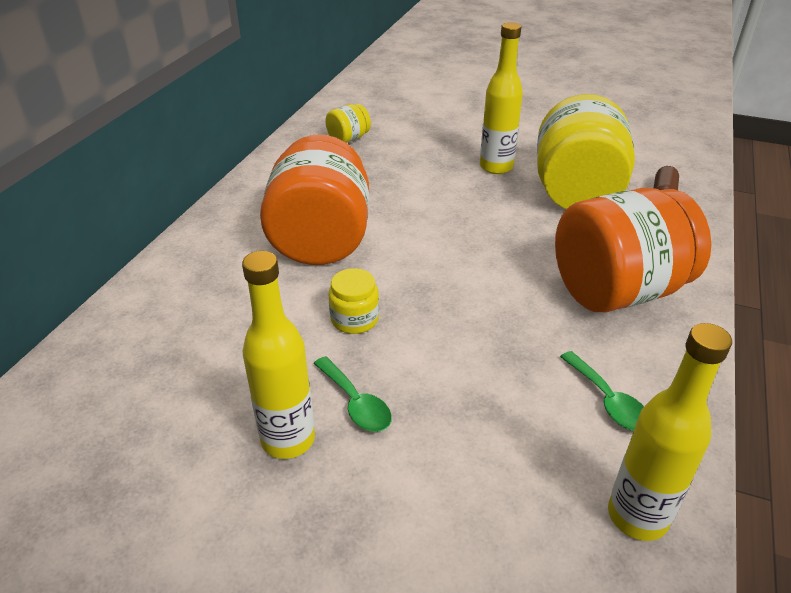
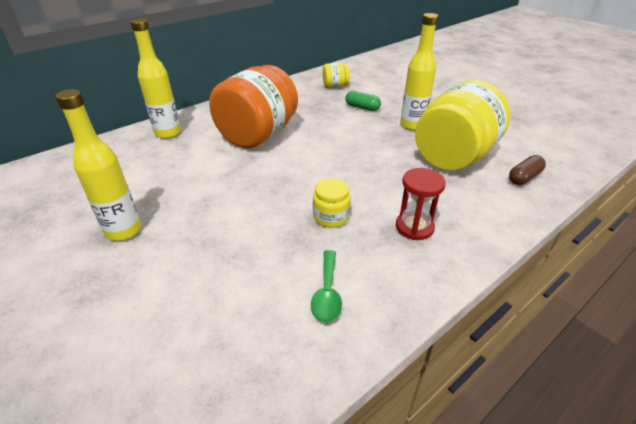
camera: 30 degrees right, 0 degrees up
(354, 319) = (228, 182): yellow jar -> yellow jar (331, 217)
(356, 403) = (177, 227): green spoon -> none
(414, 160) = (362, 107): none -> green capsule
(617, 291) = (414, 227): orange jar -> red hourglass
(637, 516) = (262, 376): yellow bottle -> yellow bottle (168, 133)

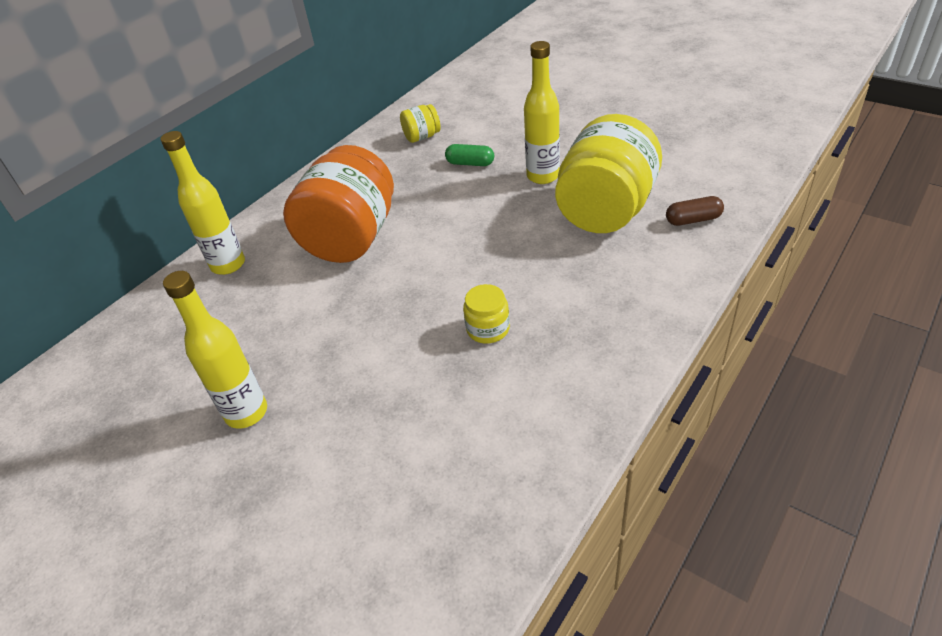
camera: 10 degrees left, 5 degrees up
(327, 293) = (517, 421): green spoon -> none
(414, 227) = (587, 317): red hourglass -> none
(524, 177) = (693, 220): brown capsule -> brown capsule turned 45 degrees clockwise

